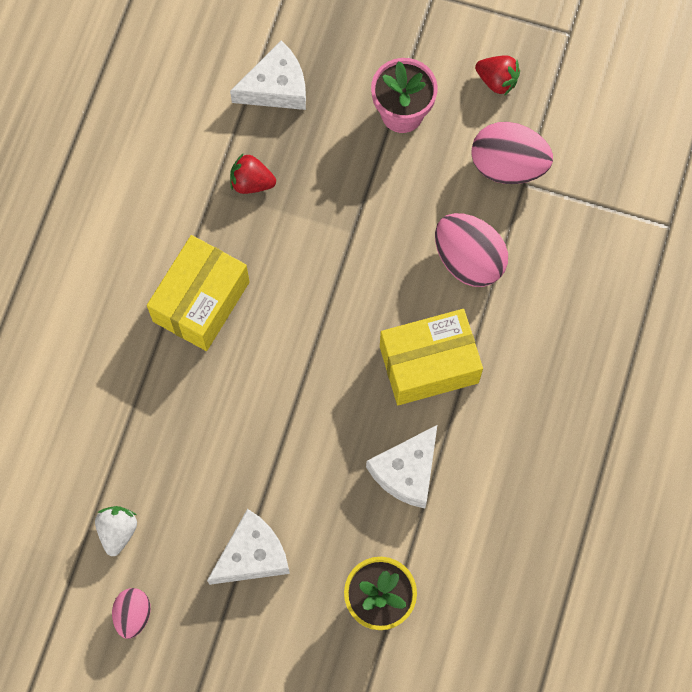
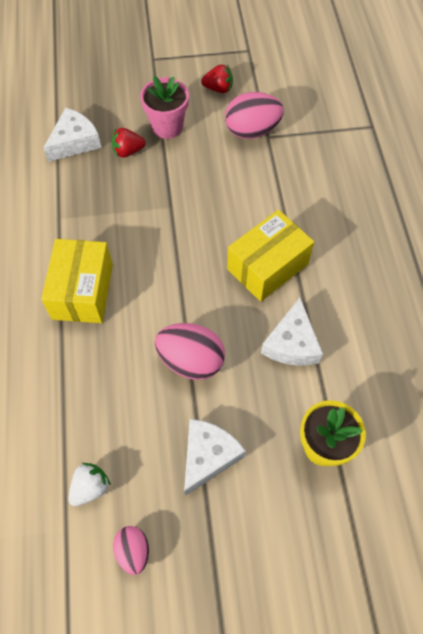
camera: 25 degrees left, 10 degrees down
(118, 531) = (90, 487): white strawberry -> white strawberry turned 60 degrees clockwise
(251, 182) = (84, 203): red strawberry -> red strawberry (128, 151)
(468, 260) = (258, 193): pink egg -> pink egg (191, 361)

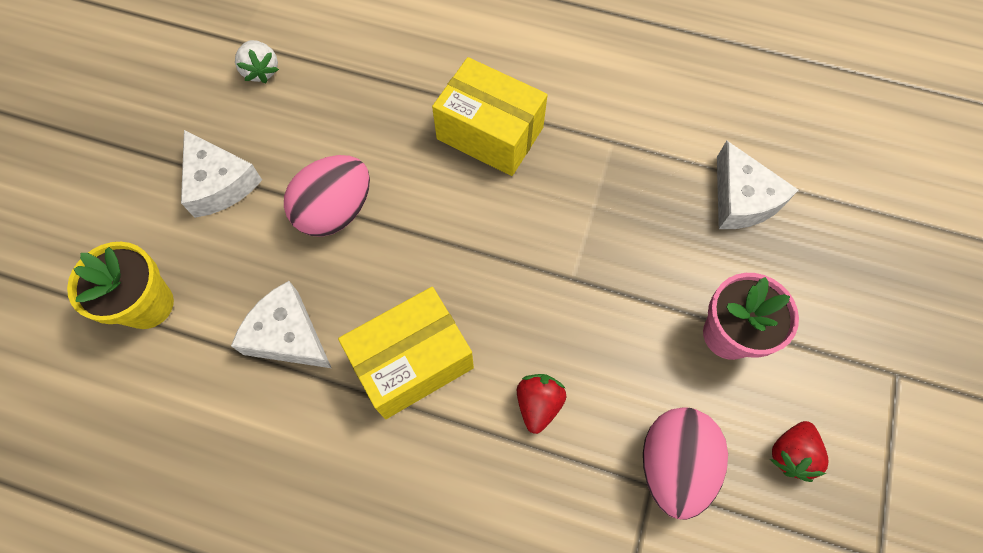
camera: 115 degrees right, 5 degrees up
(128, 151) = (698, 261): red strawberry -> red strawberry (538, 404)
(133, 551) = (179, 85): pink egg -> none
(267, 266) = (412, 361): yellow box -> yellow box turned 75 degrees clockwise

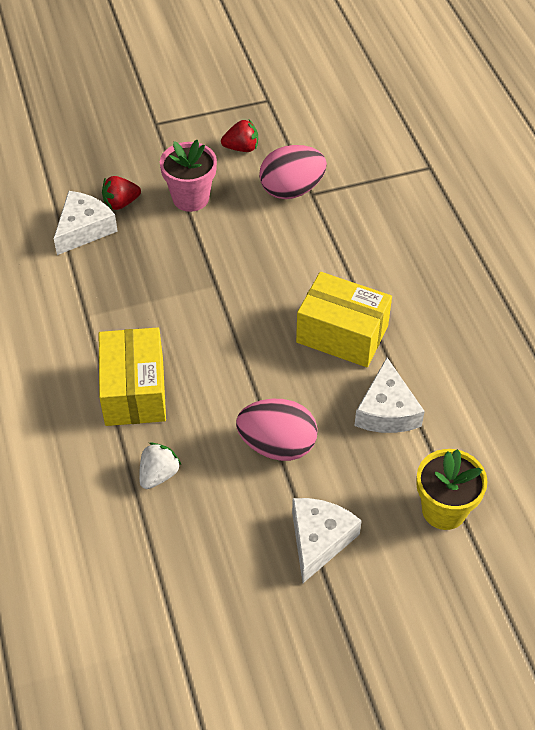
camera: 125 degrees left, 15 degrees down
(261, 71) = (194, 592): white strawberry -> white strawberry (158, 474)
(538, 404) = (311, 261): red strawberry -> red strawberry (121, 203)

